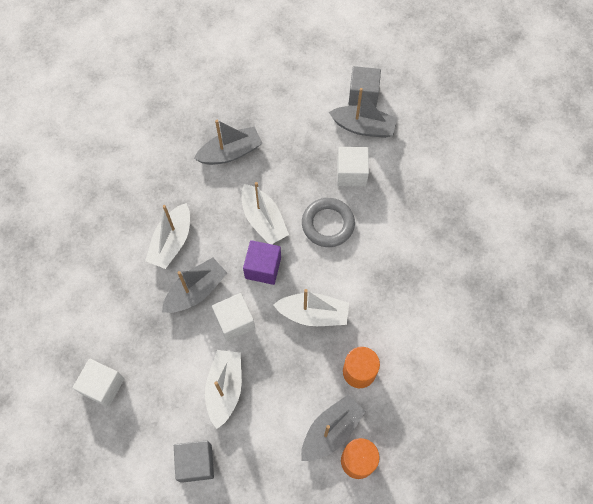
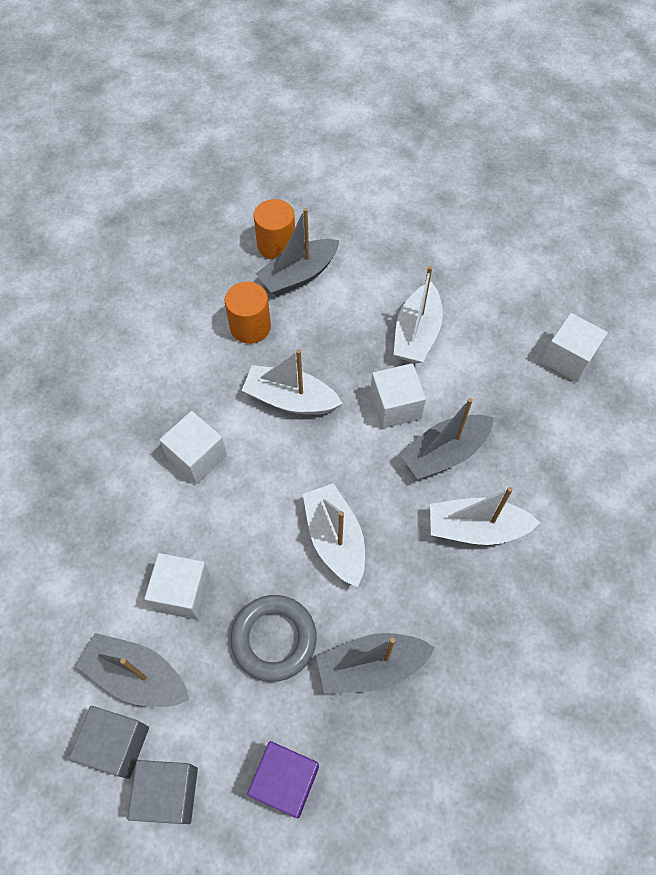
camera: 170 degrees left, 5 degrees down
(171, 242) = (476, 528): white boat -> white boat turned 120 degrees counterclockwise
(196, 463) = (456, 268): grey cube -> grey cube (168, 793)
(263, 268) = (347, 469): purple cube -> purple cube (285, 781)
(328, 224) = (241, 516): grey ring -> grey ring (274, 639)
(368, 259) = (197, 457): none -> white cube

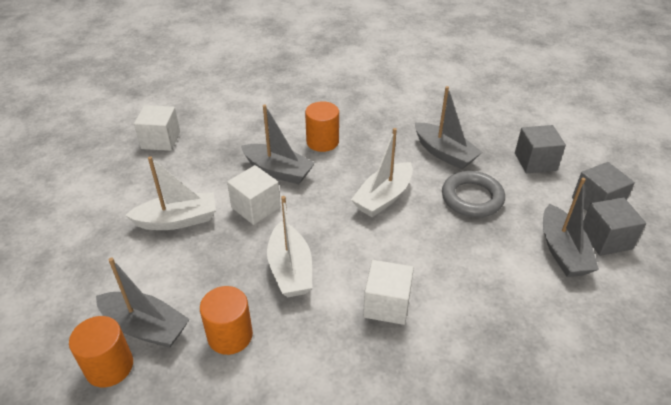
camera: 120 degrees left, 20 degrees down
(182, 593) = (492, 256): white cube -> none
(285, 781) = (535, 162): purple cube -> grey cube
(476, 528) = (322, 142): white boat -> orange cylinder

